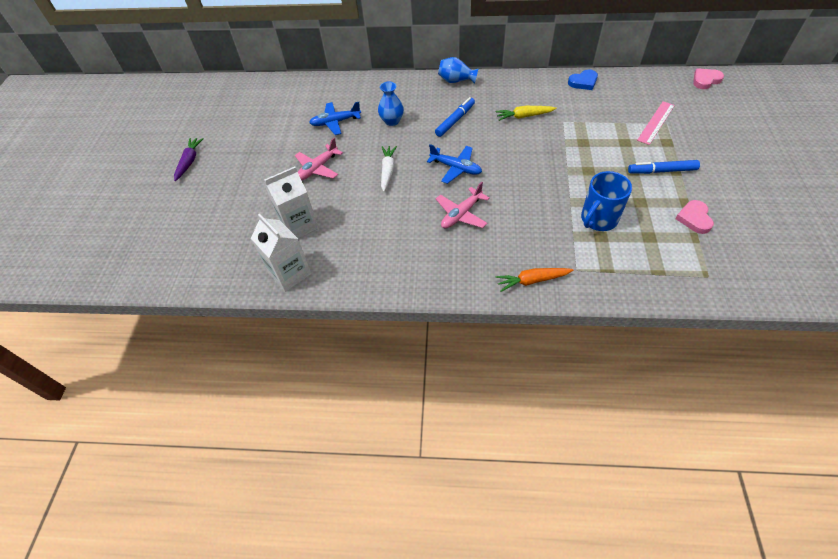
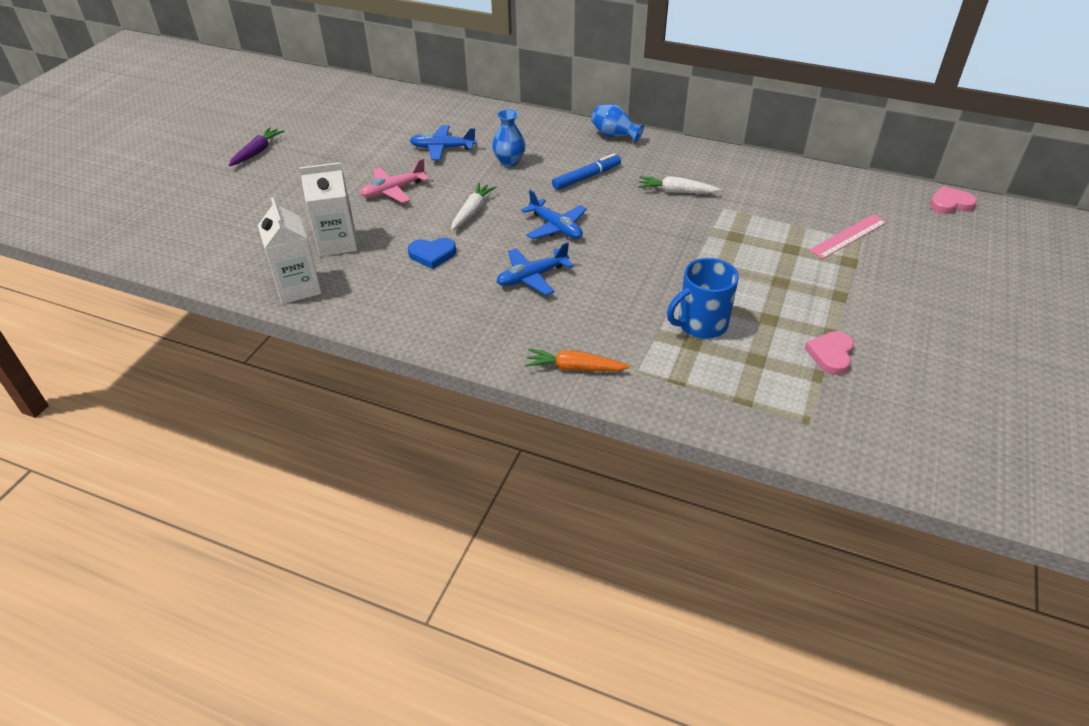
camera: 15 degrees right, 10 degrees down
(461, 214) = (532, 277): pink plane -> blue plane
(524, 116) = (676, 191): yellow carrot -> white carrot
(583, 82) = (778, 171): blue heart -> blue heart (432, 255)
(662, 171) = (821, 292): blue marker -> none

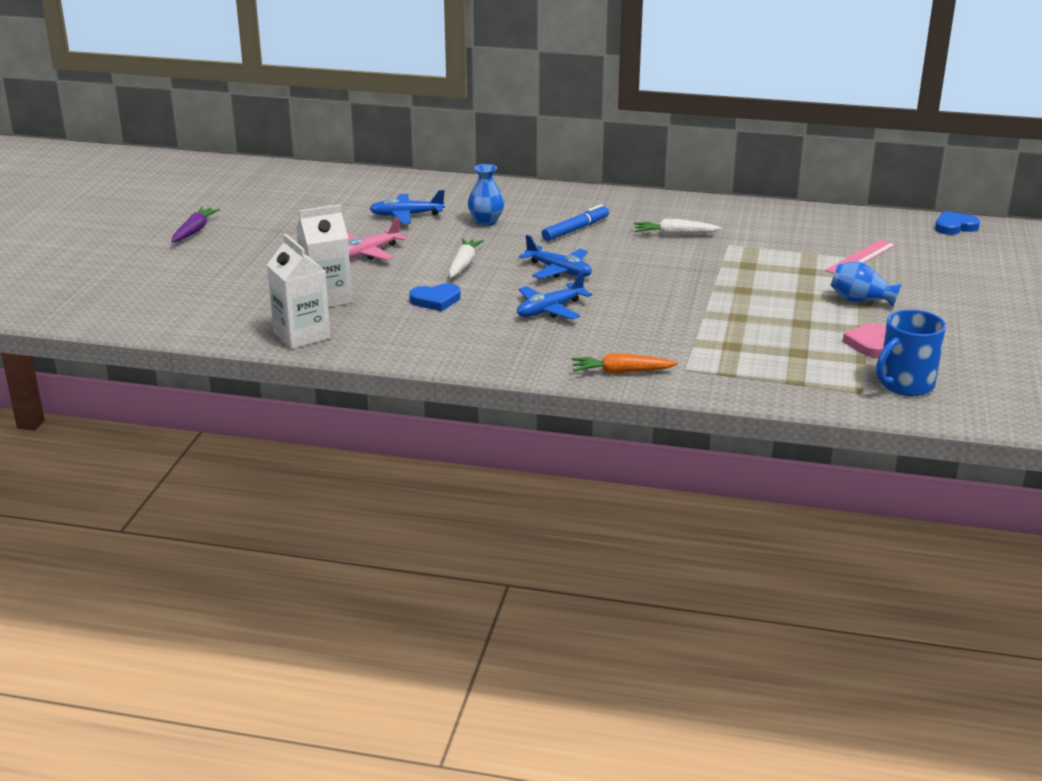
camera: 10 degrees left, 15 degrees down
(614, 135) = (592, 194): blue vase -> blue vase (860, 301)
(701, 324) = (735, 332): blue mug -> blue mug (905, 384)
(950, 204) = (954, 227): pink heart -> blue heart

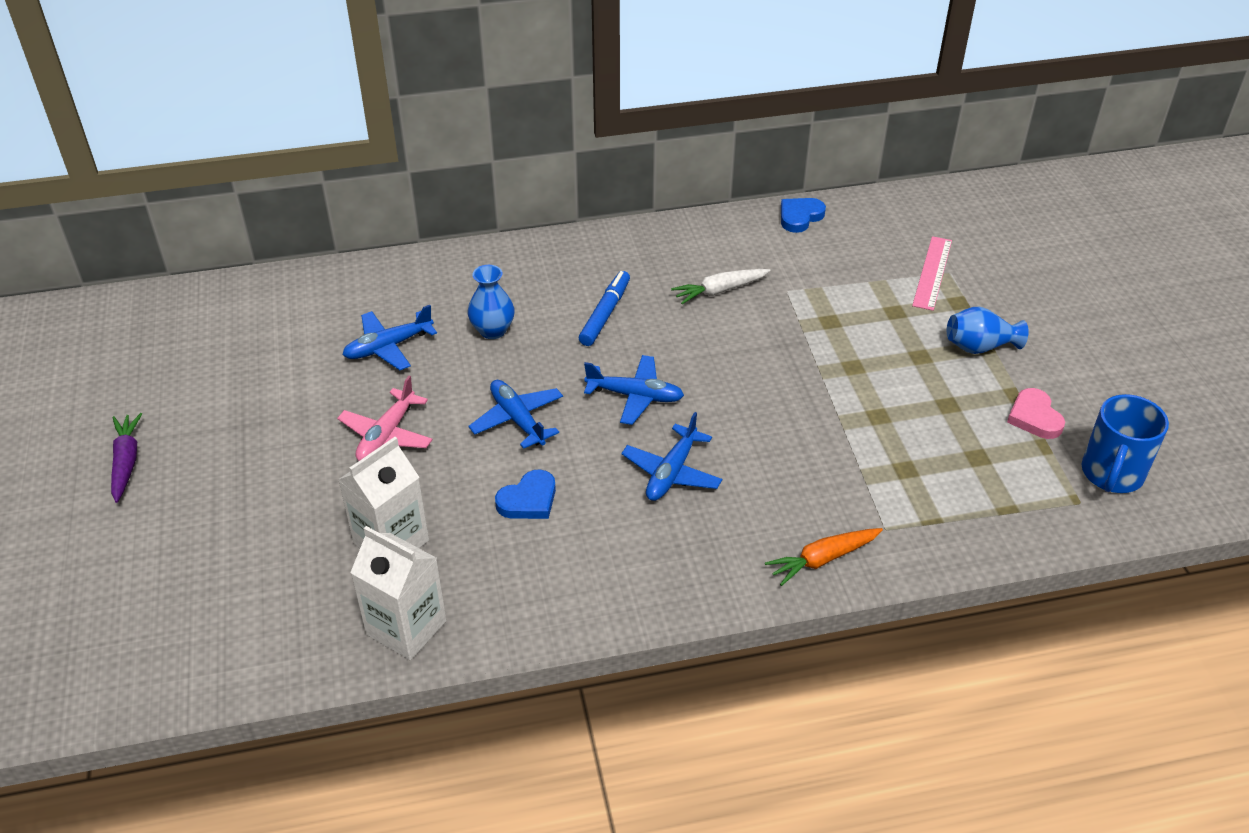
camera: 25 degrees left, 15 degrees up
(463, 264) = (517, 420): white carrot -> blue plane
(954, 227) = (986, 194): blue heart -> blue heart (800, 217)

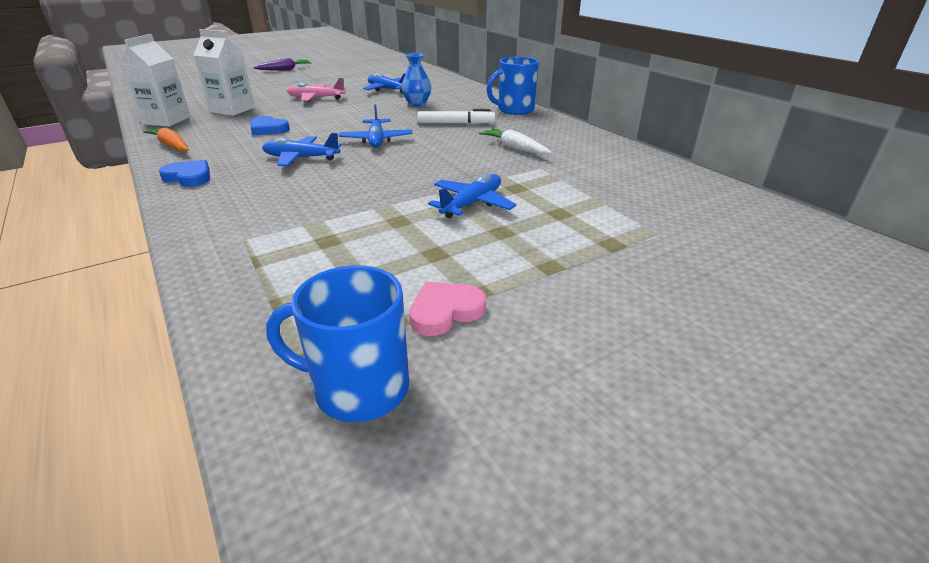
camera: 70 degrees right, 10 degrees down
(517, 420) = (339, 118): blue plane -> blue plane (472, 204)
(577, 250) = (514, 110): none -> blue mug
(605, 314) = (456, 123): blue marker -> white marker
(800, 217) = (647, 162): blue heart -> blue heart (189, 177)
(823, 559) = (206, 217): orange carrot -> orange carrot (172, 146)
(932, 272) = (646, 225): pink ruler -> none
(979, 347) = (546, 263): blue vase -> none

